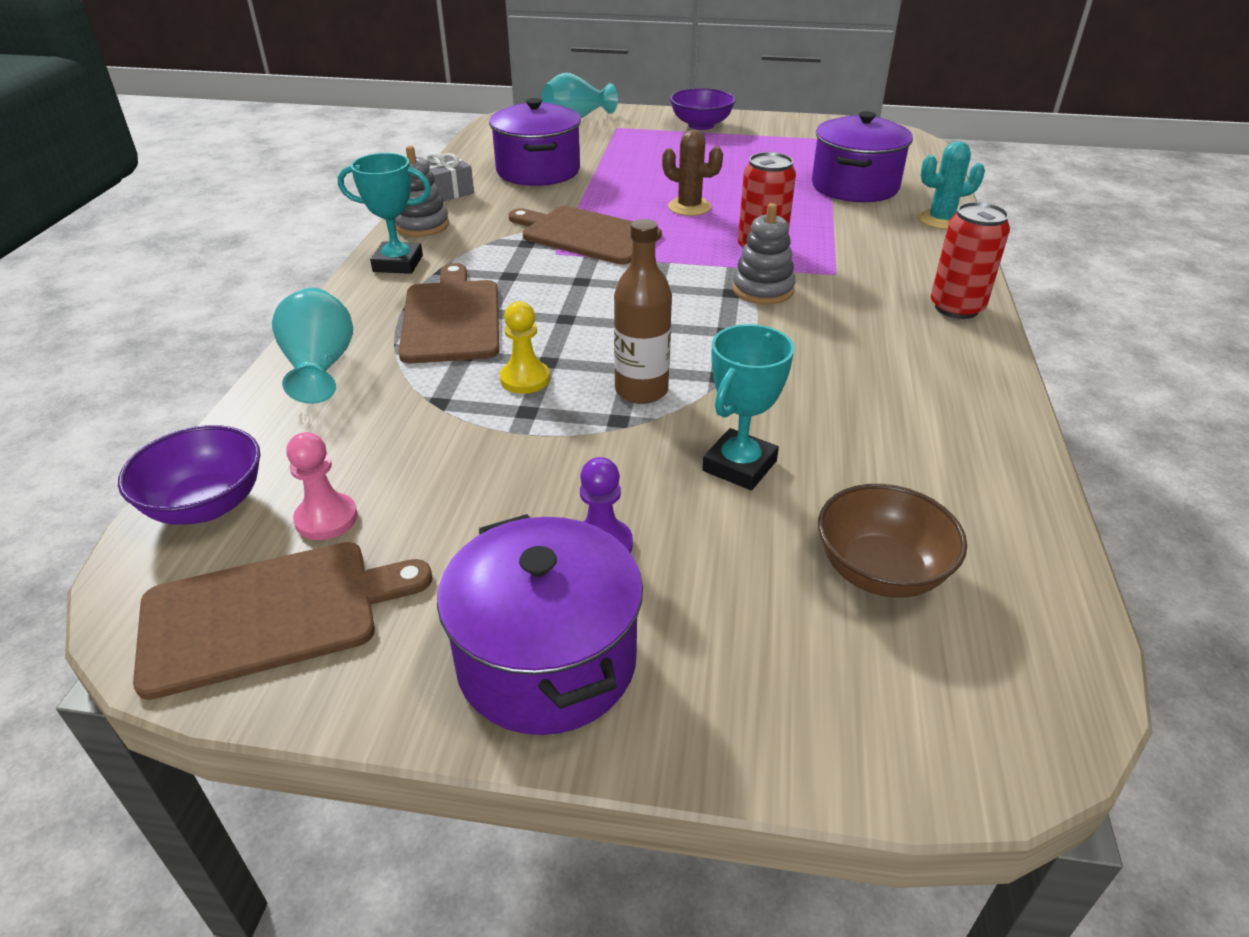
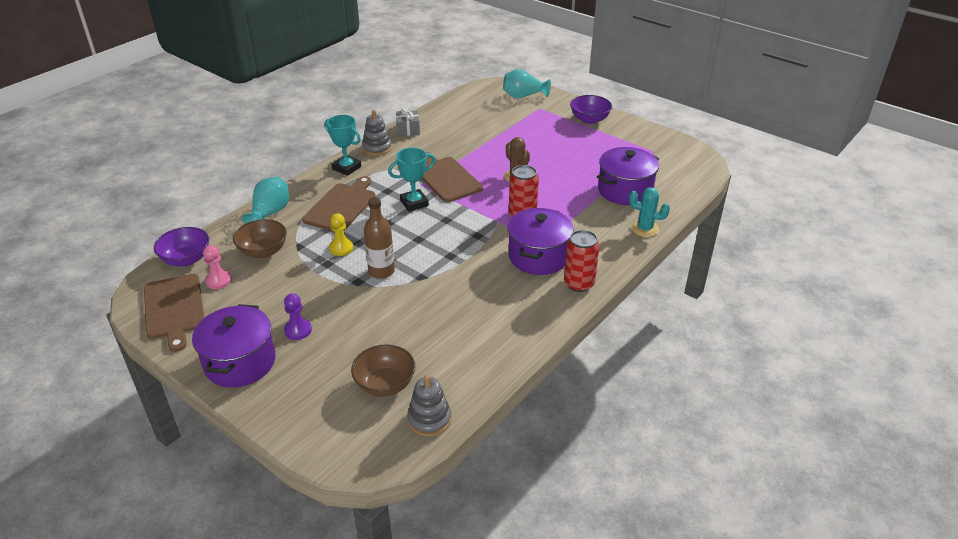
camera: 30 degrees right, 0 degrees up
(269, 614) = (174, 309): brown cutting board -> brown cutting board turned 60 degrees clockwise
(373, 433) = (263, 251): none -> brown bowl
(538, 171) = (465, 129): purple pot -> purple pot (538, 256)
(739, 466) = (382, 320): turquoise trophy -> turquoise trophy (414, 203)
(762, 290) = (494, 239): grey stacking toy -> grey stacking toy (429, 419)

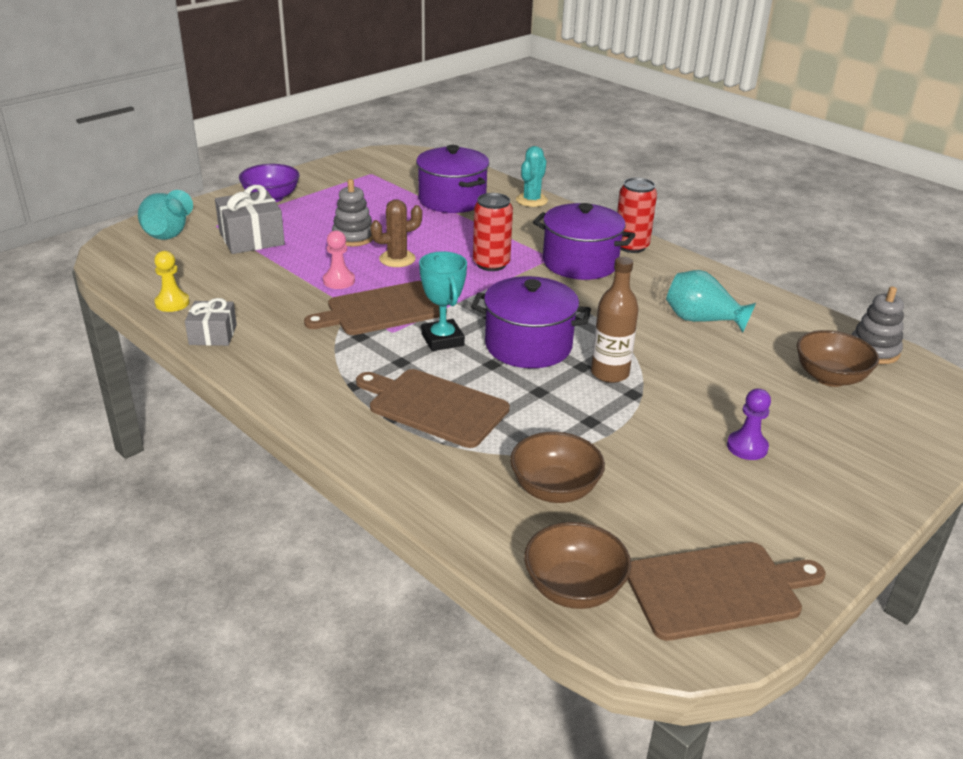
camera: 85 degrees left, 5 degrees down
(186, 259) = (574, 589): purple bowl -> brown bowl
(218, 281) = (637, 539): pink pawn -> pink pawn (339, 281)
(240, 362) = (827, 500): purple pot -> purple pot (528, 345)
(270, 213) = (438, 486): turquoise vase -> turquoise vase (702, 320)
(341, 248) = (551, 408): yellow pawn -> yellow pawn (172, 303)
(346, 168) = (314, 400): turquoise trophy -> none
(377, 148) = (260, 367): grey stacking toy -> grey stacking toy (353, 237)
(526, 122) = (251, 238): none -> grey gift

